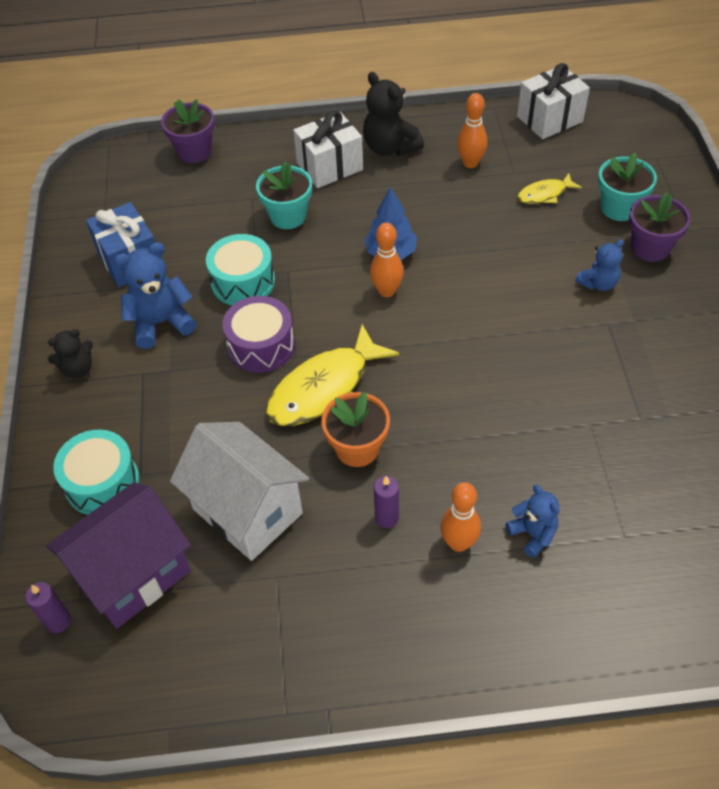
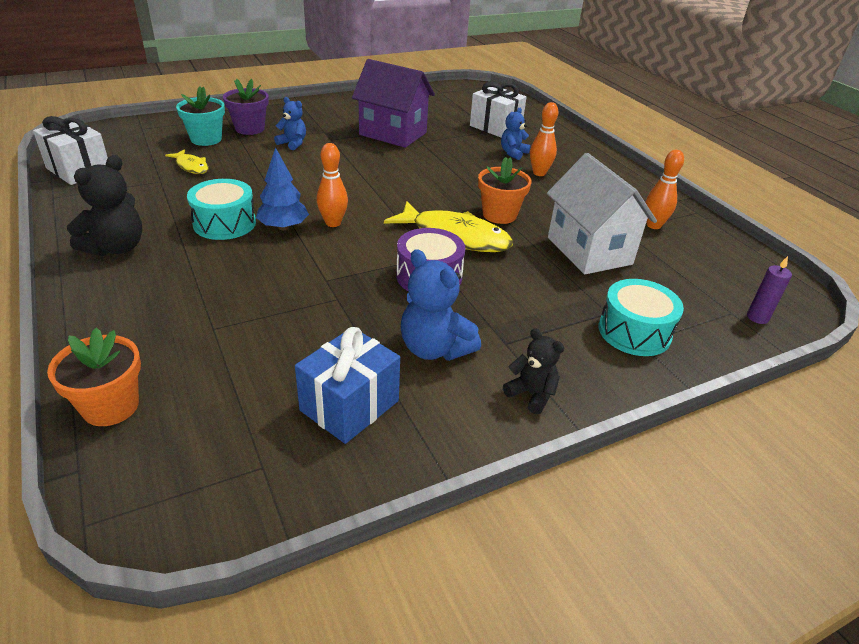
camera: 115 degrees left, 15 degrees down
(133, 575) = (686, 291): purple house -> purple house (393, 134)
(194, 151) = (110, 406): purple flower pot -> orange flower pot
(243, 282) = (352, 305): turquoise drum -> turquoise drum (224, 223)
(247, 511) = (589, 251): white house -> white house turned 45 degrees counterclockwise
(288, 216) = (241, 295): turquoise flower pot -> none
(329, 166) = (149, 282): white gift -> white gift (495, 127)
(386, 518) = (544, 197): purple candle -> none
(470, 163) = (146, 201): orange bowling pin -> orange bowling pin (653, 225)

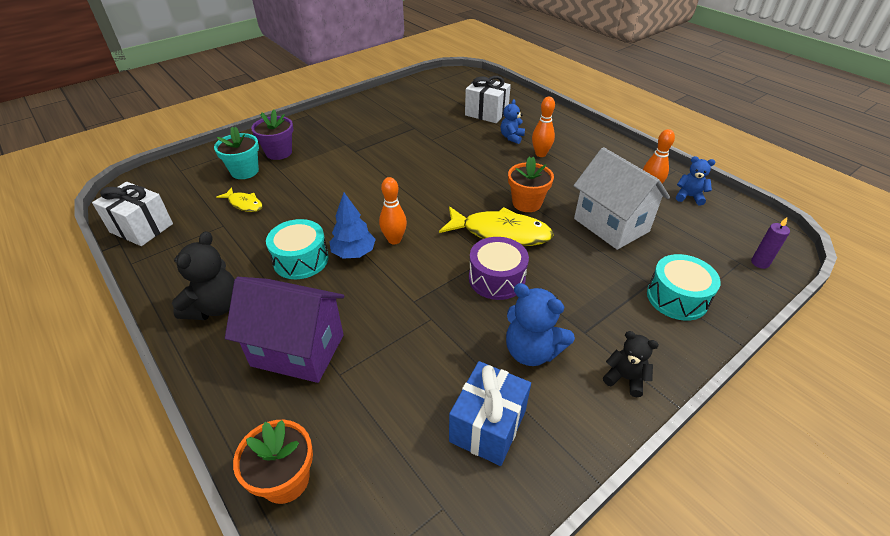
camera: 10 degrees left, 5 degrees up
(293, 143) = (324, 162): blue teddy bear -> blue teddy bear (689, 197)
(393, 134) = (405, 135): purple house -> purple house (298, 350)

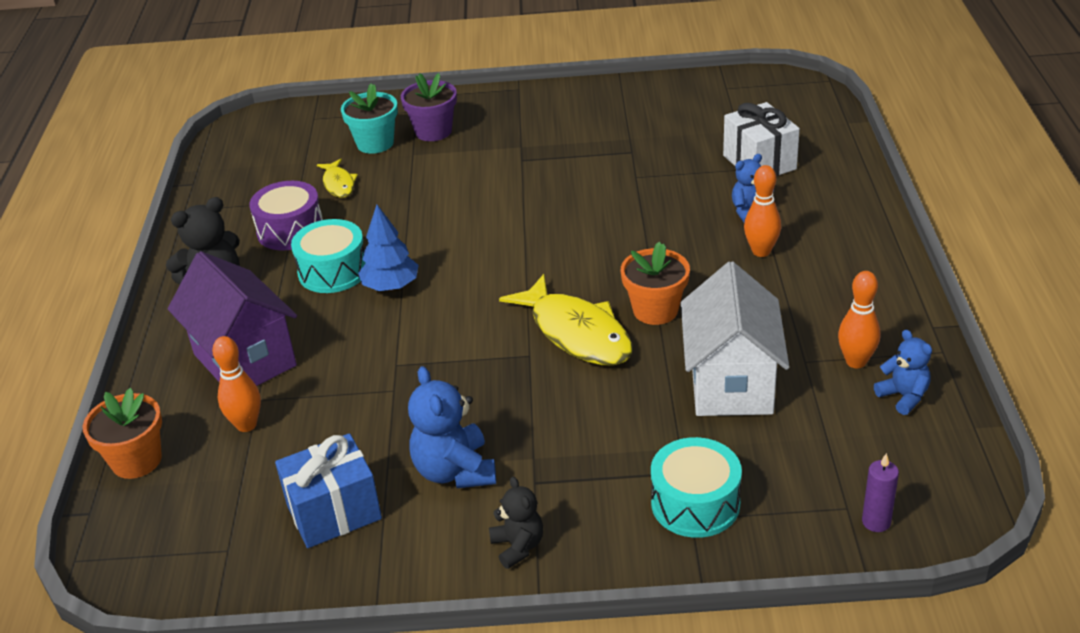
camera: 40 degrees right, 5 degrees down
(141, 228) = (223, 174): white gift -> none
(394, 240) = (448, 290): orange bowling pin -> orange bowling pin (246, 425)
(496, 279) = (508, 382): purple drum -> purple drum (290, 230)

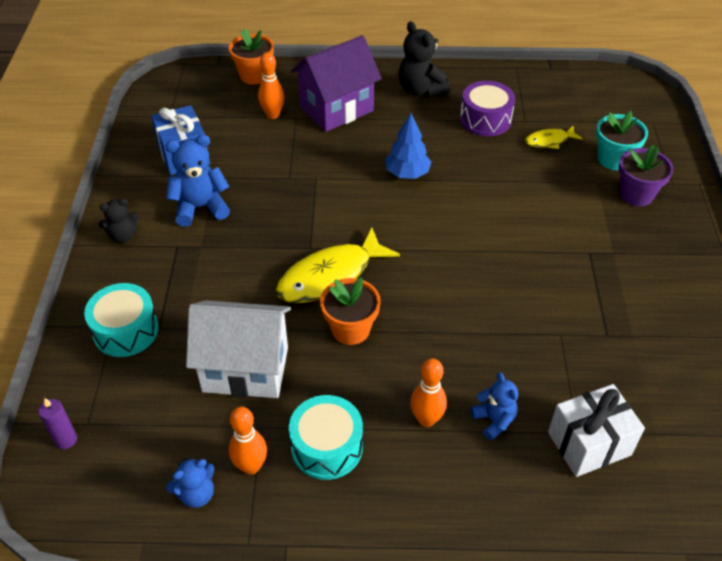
camera: 90 degrees right, 10 degrees up
(333, 271) = (430, 143): turquoise drum -> turquoise drum (327, 447)

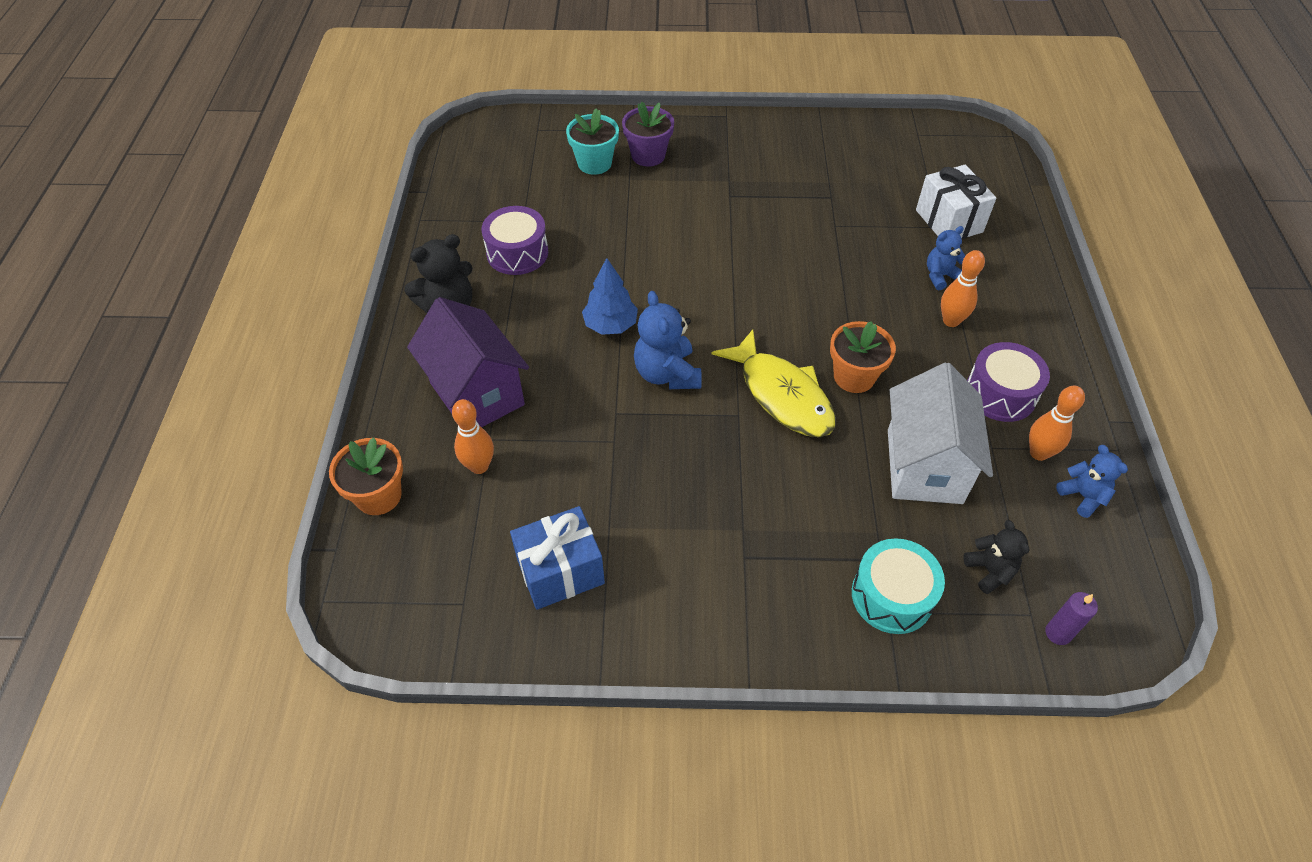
camera: 90 degrees left, 5 degrees up
(123, 236) = (729, 627): black teddy bear -> black teddy bear (989, 571)
(200, 207) = (671, 537): blue teddy bear -> blue teddy bear (667, 374)
(327, 447) = (1000, 393): turquoise drum -> purple drum
(549, 141) = (561, 205): yellow fish -> none

